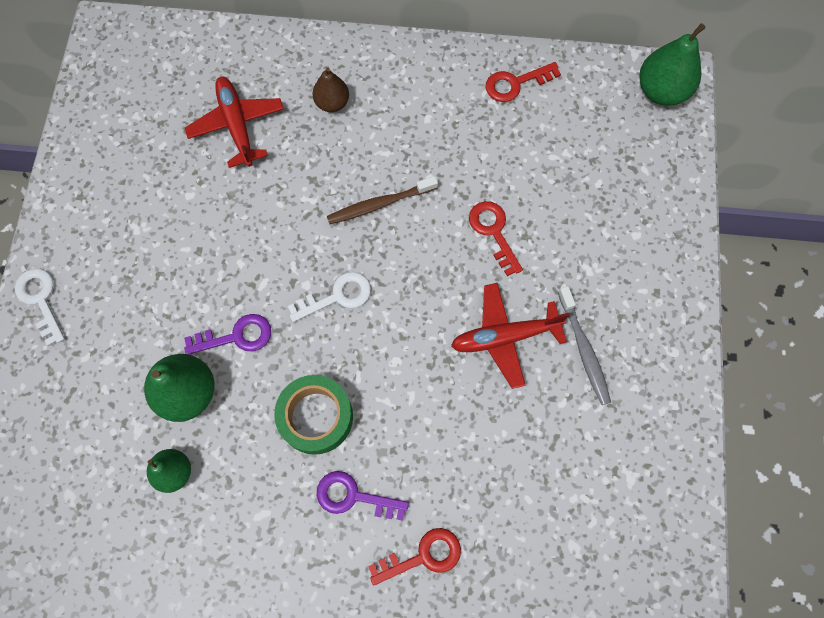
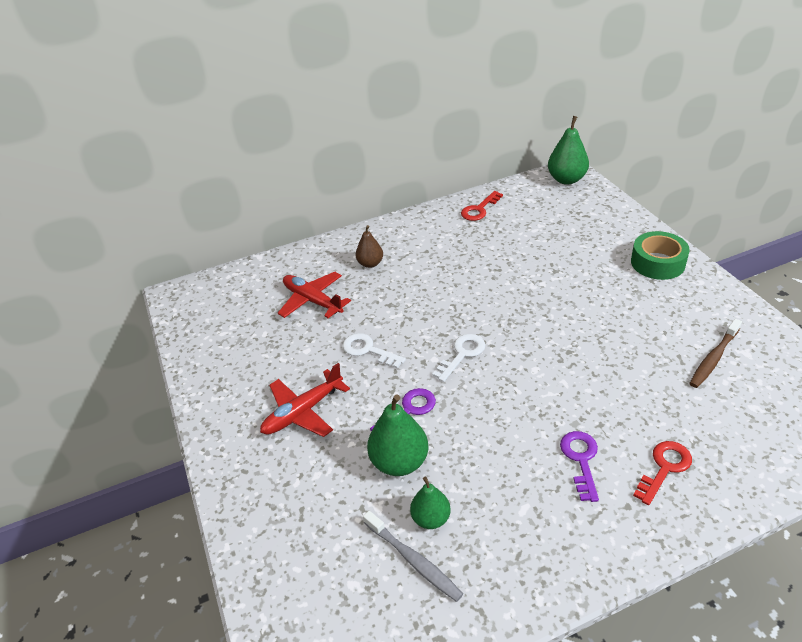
camera: 25 degrees left, 30 degrees down
(40, 300) = (231, 464): white key -> white key (368, 350)
(316, 417) = (509, 427): green tape -> green tape (657, 263)
(353, 496) = (580, 459): purple key -> purple key turned 105 degrees clockwise
(379, 204) = (447, 296): brown toothbrush -> brown toothbrush (713, 358)
(493, 232) = (533, 277): red key -> none
(504, 337) = (593, 322): red plane -> red plane (303, 412)
(584, 349) = (647, 305): grey toothbrush -> grey toothbrush (413, 560)

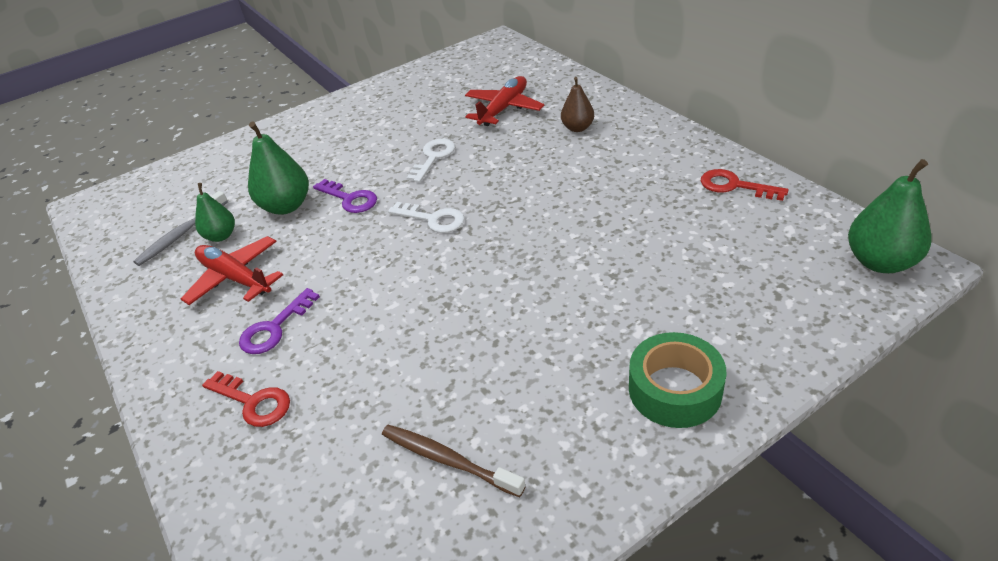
camera: 80 degrees right, 0 degrees up
(303, 412) = (349, 141): red plane -> red plane (235, 278)
(580, 459) = (274, 328): purple key -> purple key turned 135 degrees clockwise

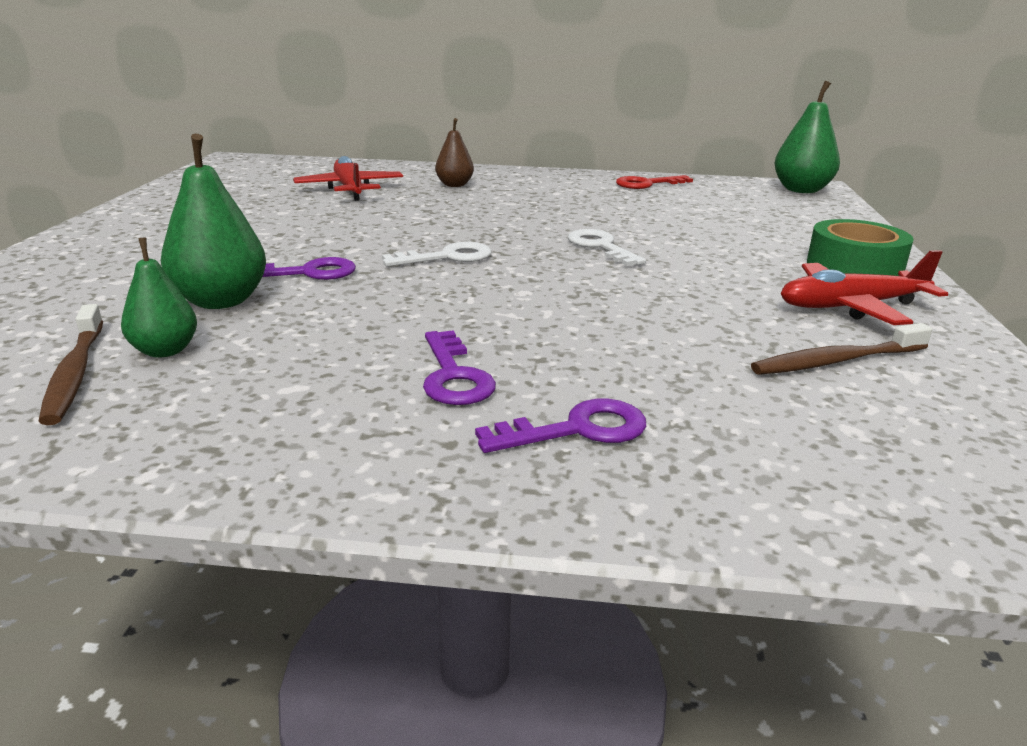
camera: 55 degrees left, 15 degrees down
(181, 234) = (75, 373): grey toothbrush -> brown toothbrush
(235, 278) = (287, 369): red plane -> red plane (851, 307)
(253, 402) = (578, 429): red key -> purple key
(433, 157) = (344, 227): white key -> white key (600, 247)

